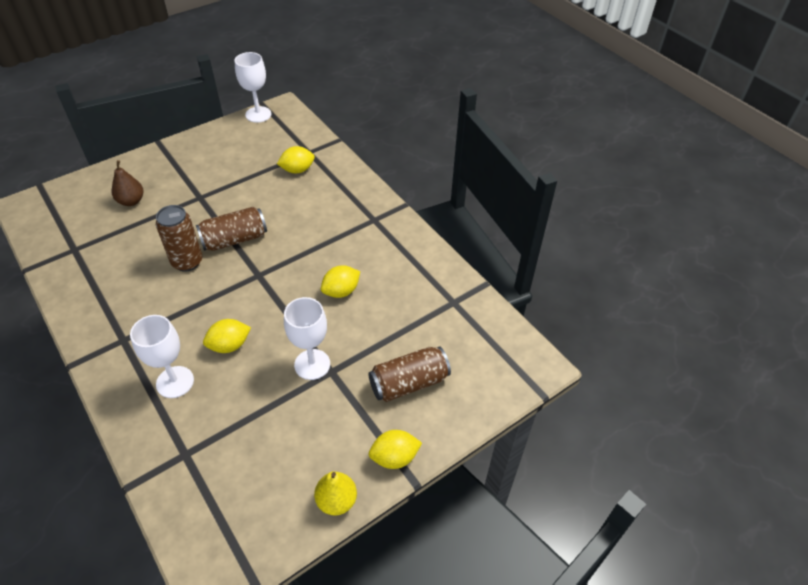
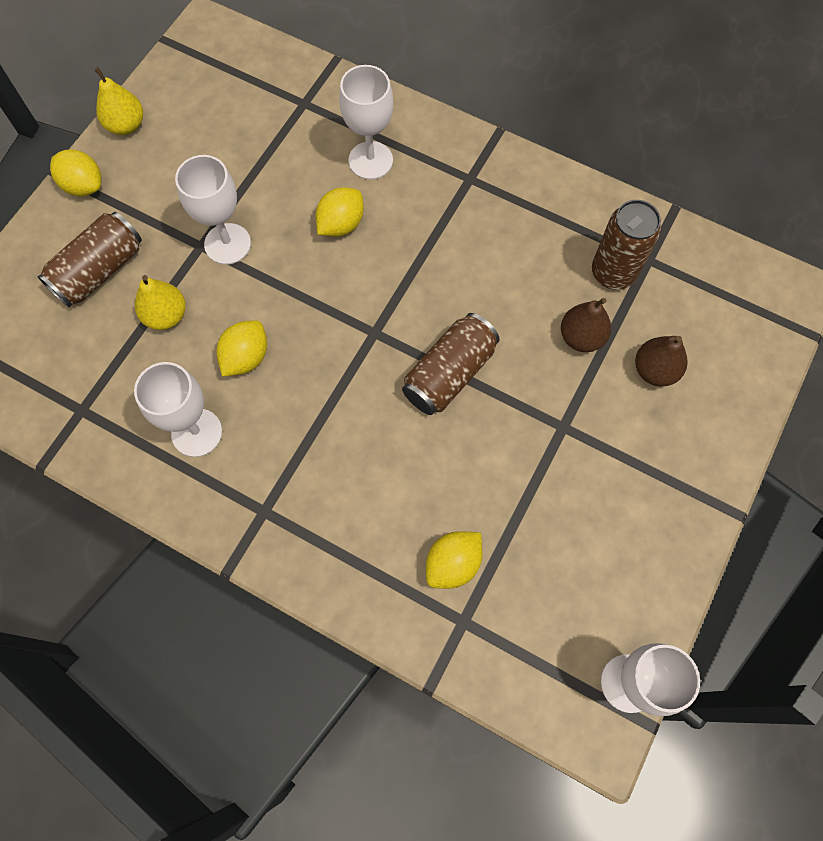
camera: 155 degrees right, 20 degrees up
(151, 228) = (581, 337): none -> brown pear
(187, 262) = (484, 308): brown can -> brown can (613, 273)
(377, 334) = (166, 315): none -> yellow pear
(390, 265) = (197, 432): none -> white goblet
(394, 457) = (84, 186): yellow lemon -> yellow lemon turned 75 degrees clockwise

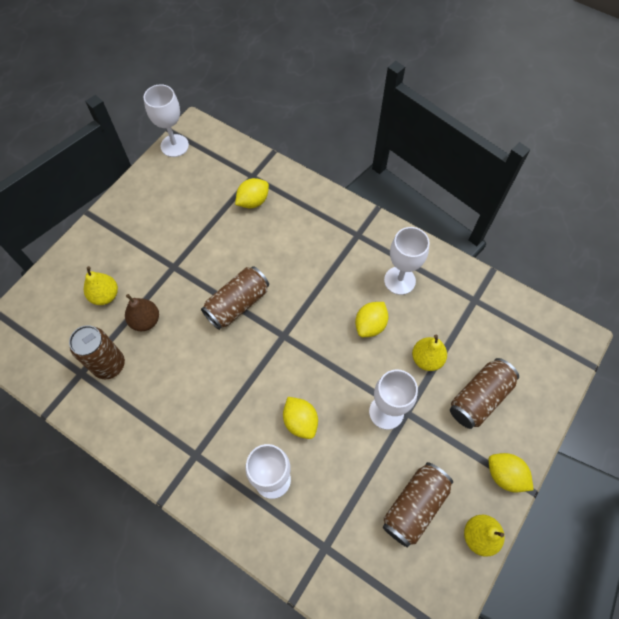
camera: 175 degrees left, 5 degrees down
(199, 147) = (414, 506): none -> brown can
(341, 224) = (300, 421): yellow lemon -> yellow lemon turned 75 degrees counterclockwise
(655, 370) = (105, 295): brown pear -> yellow pear

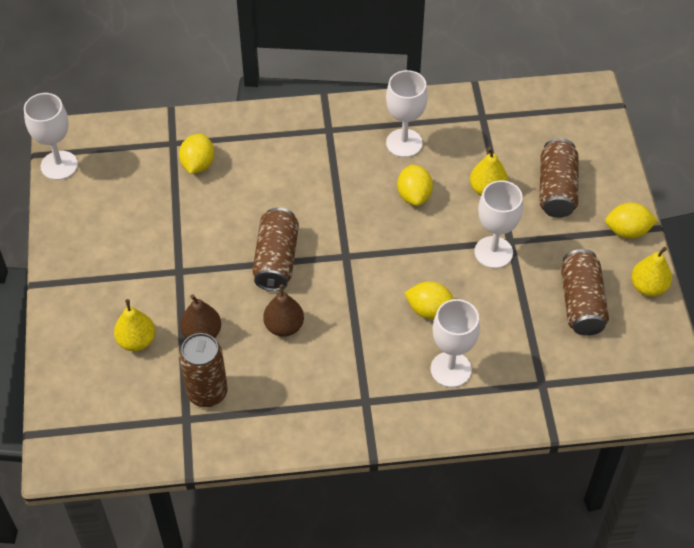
camera: 40 degrees left, 10 degrees down
(197, 356) = (284, 326): none -> brown pear

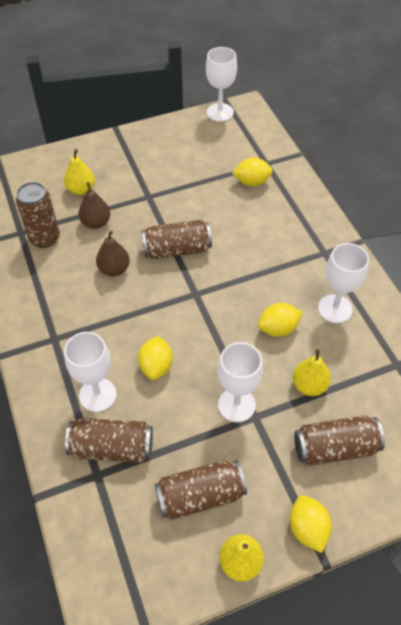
camera: 75 degrees right, 0 degrees up
(515, 366) = (112, 447): none -> brown can

